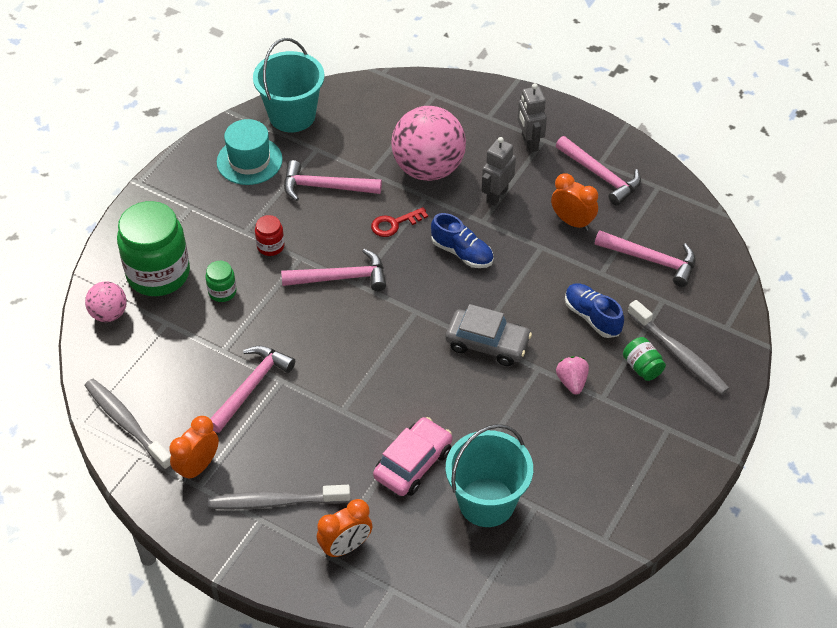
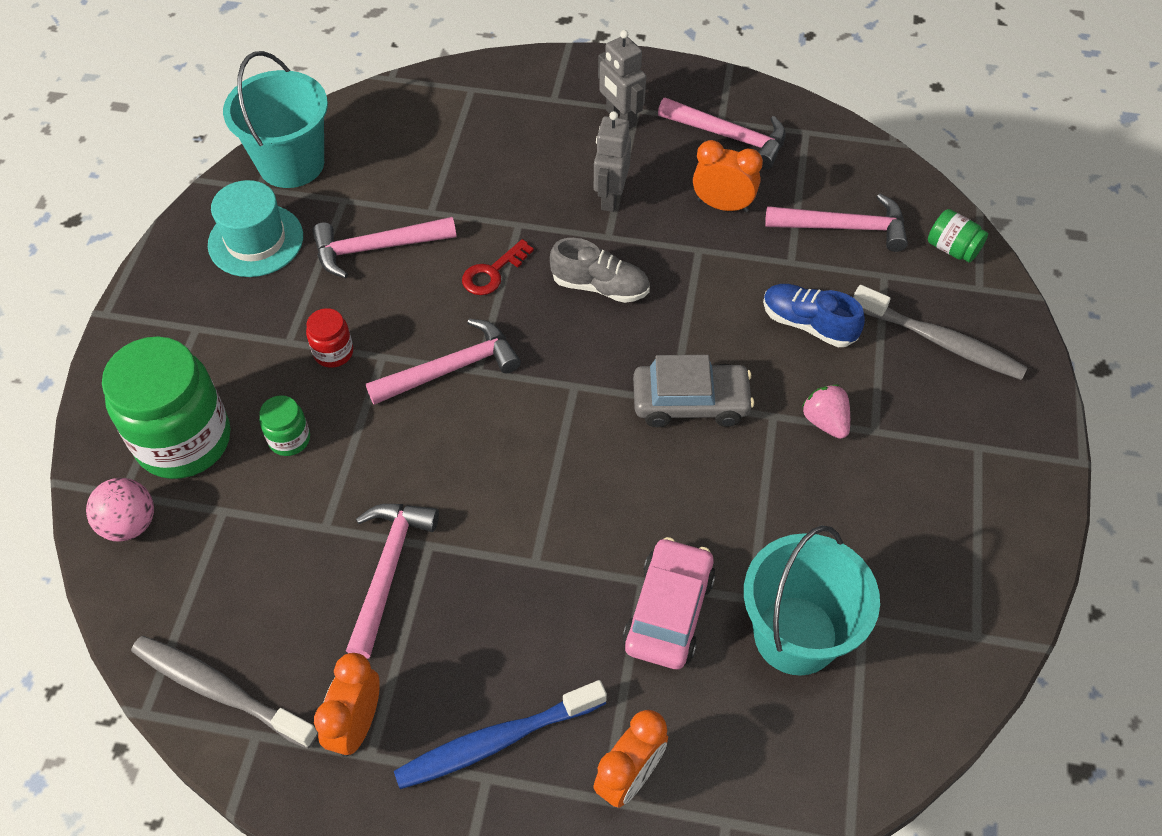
camera: 20 degrees left, 5 degrees up
(275, 502) = (496, 741): grey toothbrush -> blue toothbrush
(428, 168) = (505, 186): pink ball -> none
(462, 253) = (600, 286): blue shoe -> grey shoe
(642, 367) = (904, 373): green jar -> green jar (952, 248)

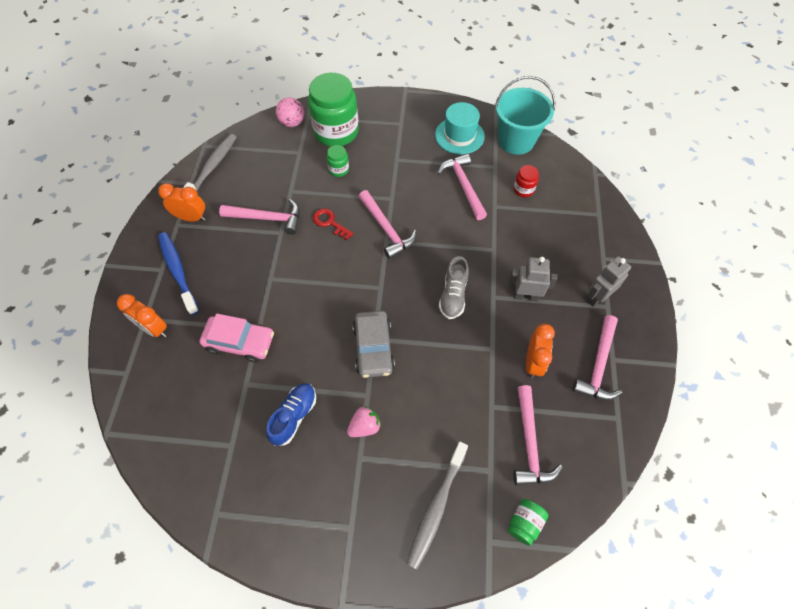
camera: 85 degrees right, 5 degrees up
(333, 352) = (392, 178): red jar -> red jar (523, 189)
(492, 273) = (455, 240): red key -> red key (330, 222)
(795, 635) = (222, 407): turquoise bucket -> none
(808, 324) = (440, 417): blue shoe -> blue shoe (294, 416)

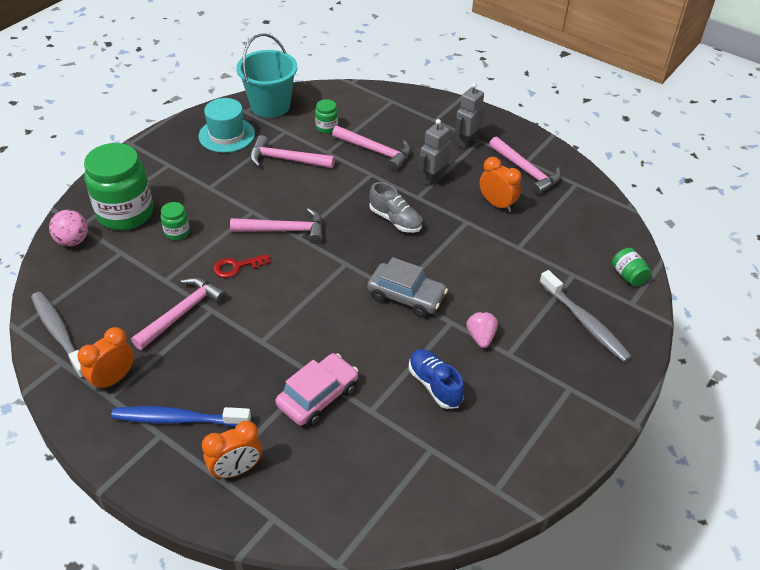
camera: 60 degrees left, 15 degrees down
(523, 189) = (326, 127): red jar -> green jar
(529, 443) = (565, 241): pink hammer -> pink hammer (376, 151)
(597, 297) = (467, 141): grey robot -> grey robot turned 45 degrees clockwise

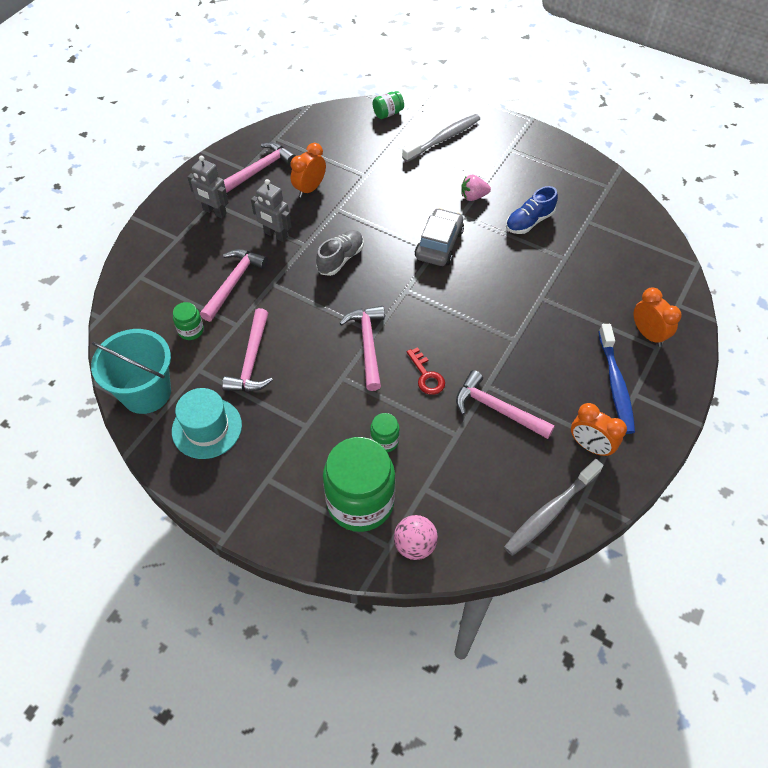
camera: 95 degrees left, 10 degrees up
(318, 396) = (562, 292): pink car -> none

